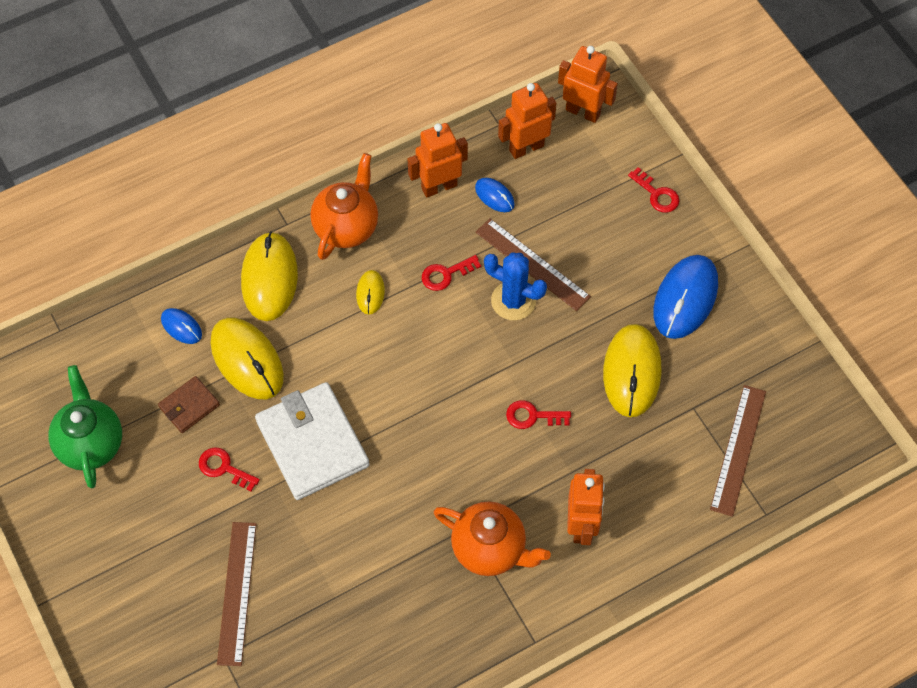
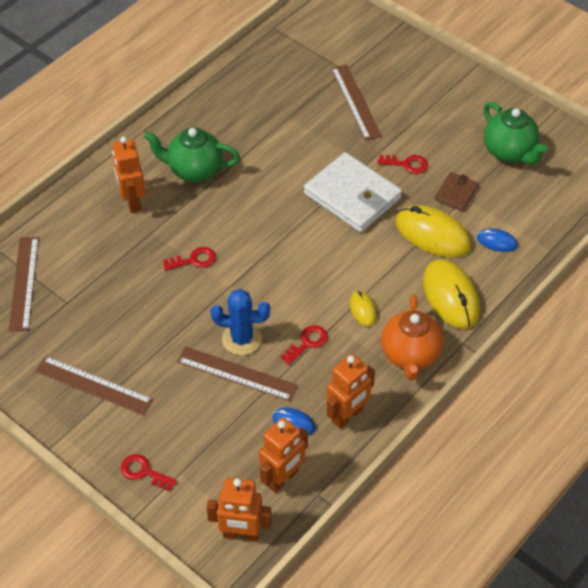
camera: 160 degrees right, 10 degrees down
(490, 549) = (194, 170): orange teapot -> green teapot
(632, 372) = (124, 314): yellow mouse -> none
(685, 298) = (93, 385): blue mouse -> brown ruler

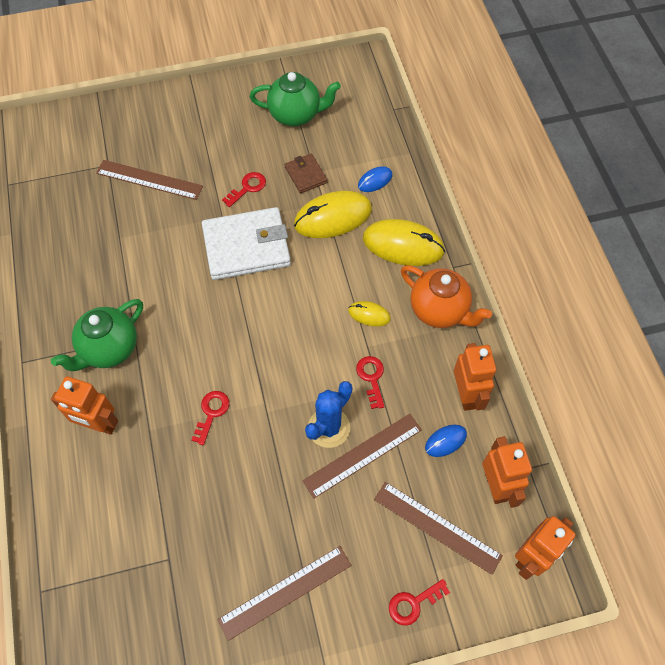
camera: 55 degrees left, 10 degrees up
(24, 283) = (111, 587): brown ruler -> brown ruler (437, 527)

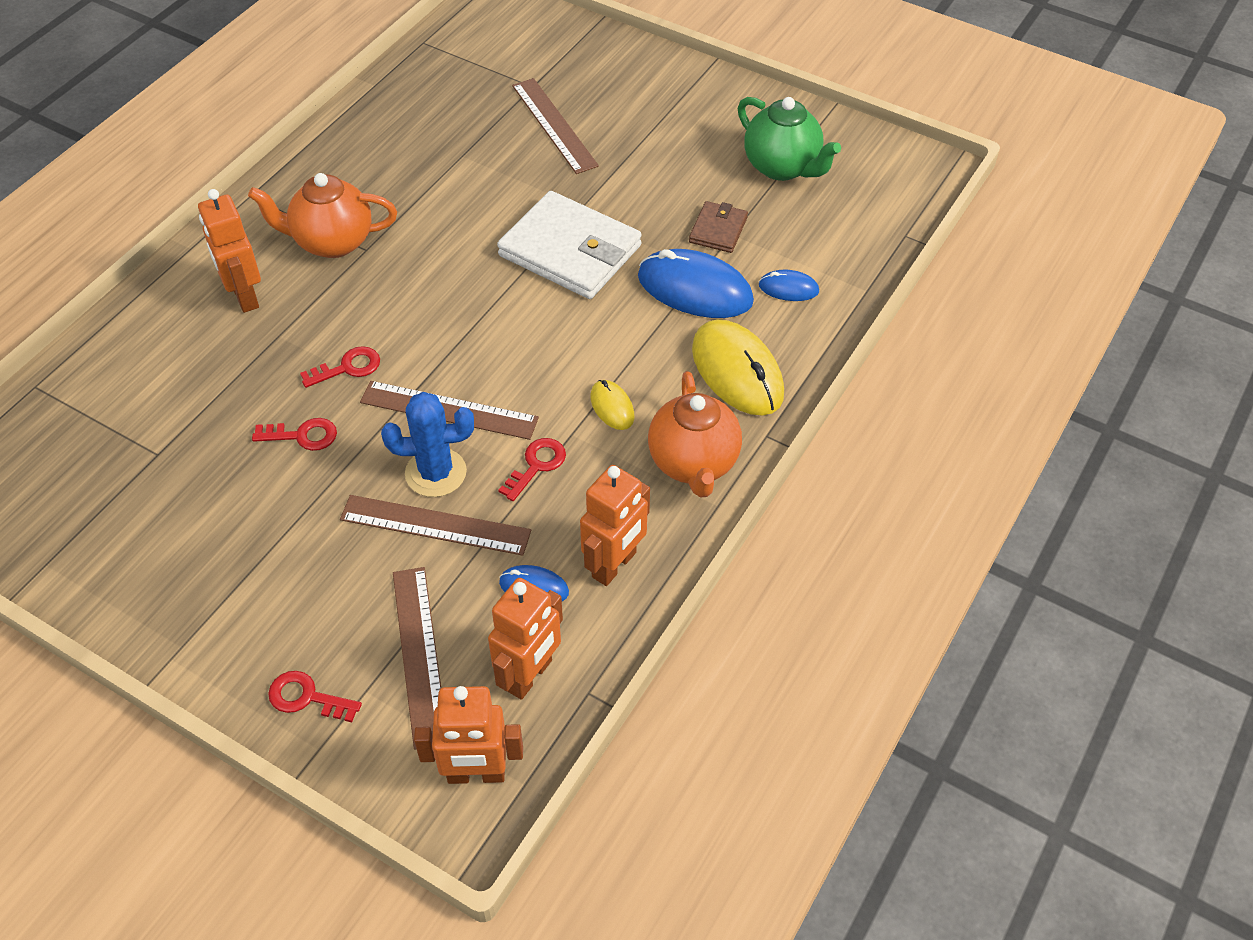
camera: 45 degrees right, 10 degrees down
(109, 349) = (332, 242): green teapot -> orange teapot
(247, 188) = (641, 199): red key -> red key (302, 436)
(285, 592) = (212, 573): brown ruler -> brown ruler (449, 410)
(333, 217) = (695, 289): yellow mouse -> blue mouse

